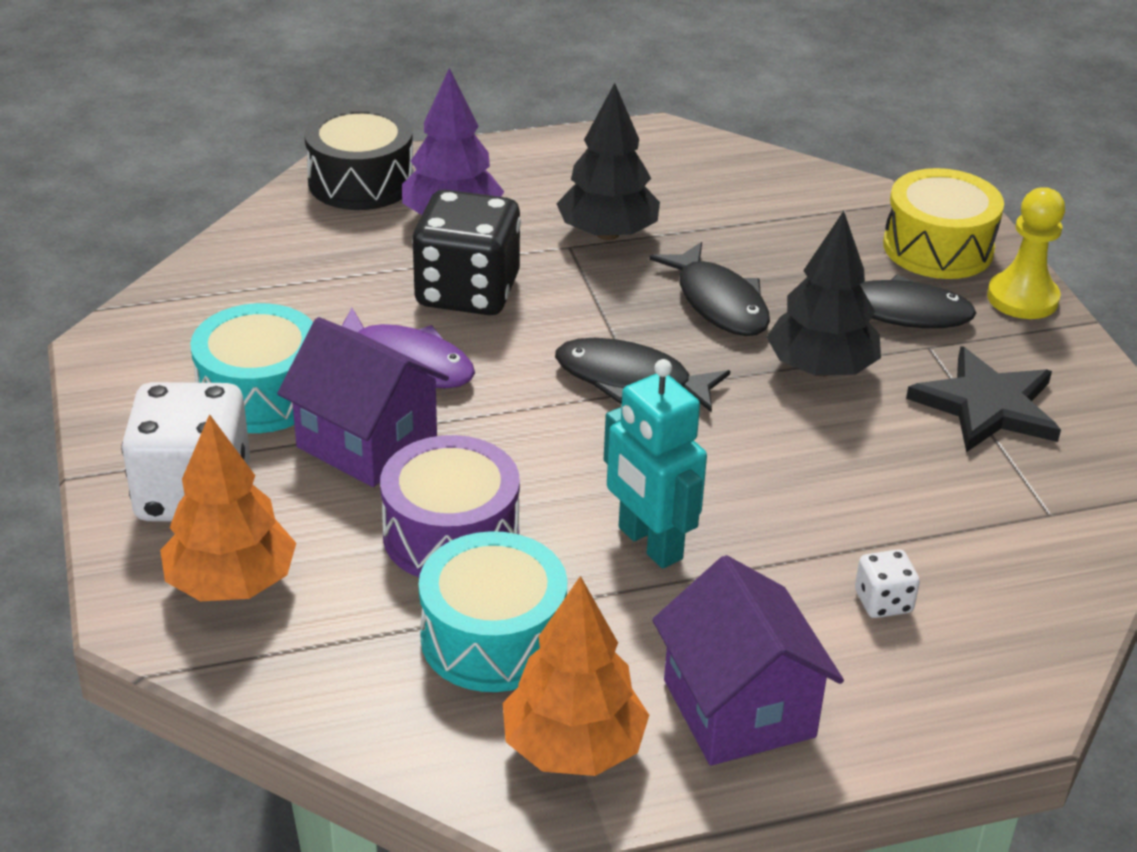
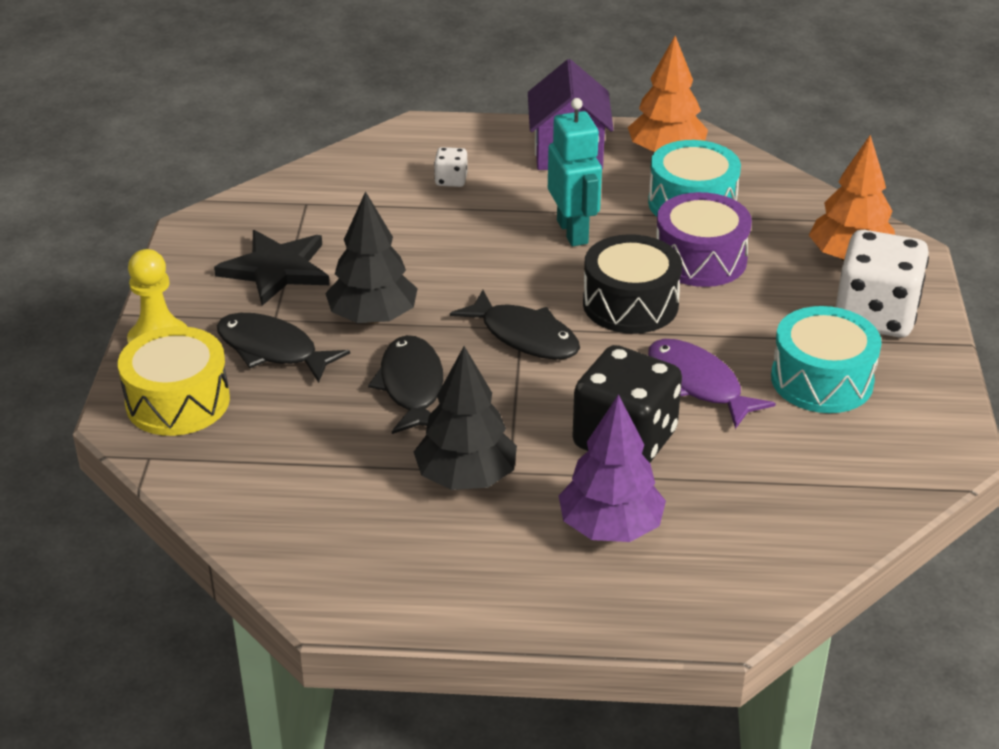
camera: 160 degrees left, 0 degrees up
(361, 181) = (692, 600): black drum -> black drum (630, 304)
(367, 442) = (744, 328): purple house -> none

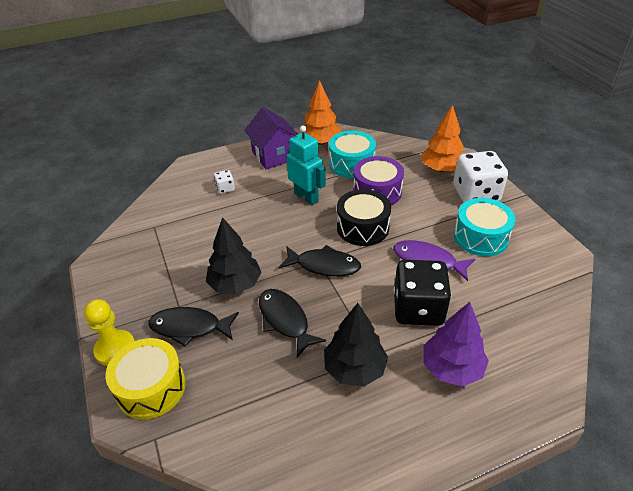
camera: 25 degrees left, 5 degrees up
(276, 269) = (161, 273): black star -> none

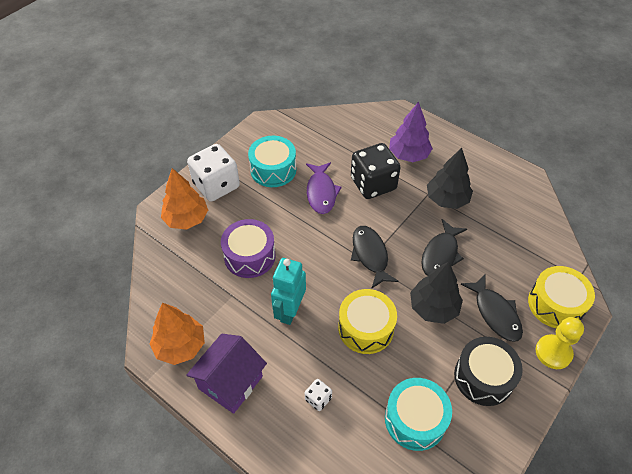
camera: 120 degrees left, 10 degrees up
(255, 232) = (366, 328): none -> yellow drum
(351, 164) = (212, 296): turquoise drum -> turquoise drum (415, 419)
(362, 227) = (307, 247): black drum -> black drum (483, 377)

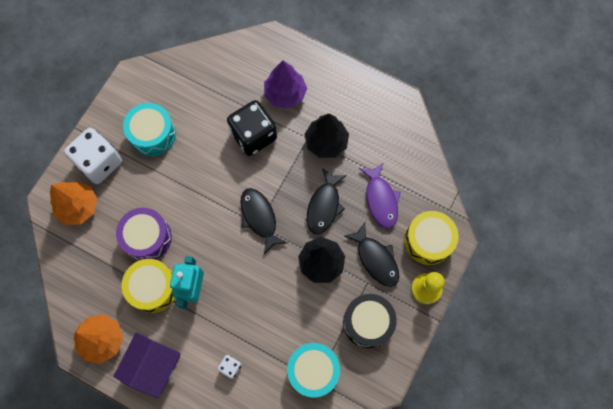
camera: 10 degrees left, 20 degrees up
(321, 192) = (204, 154): purple fish -> purple fish (381, 200)
(366, 328) = (263, 293): yellow drum -> yellow drum (153, 288)

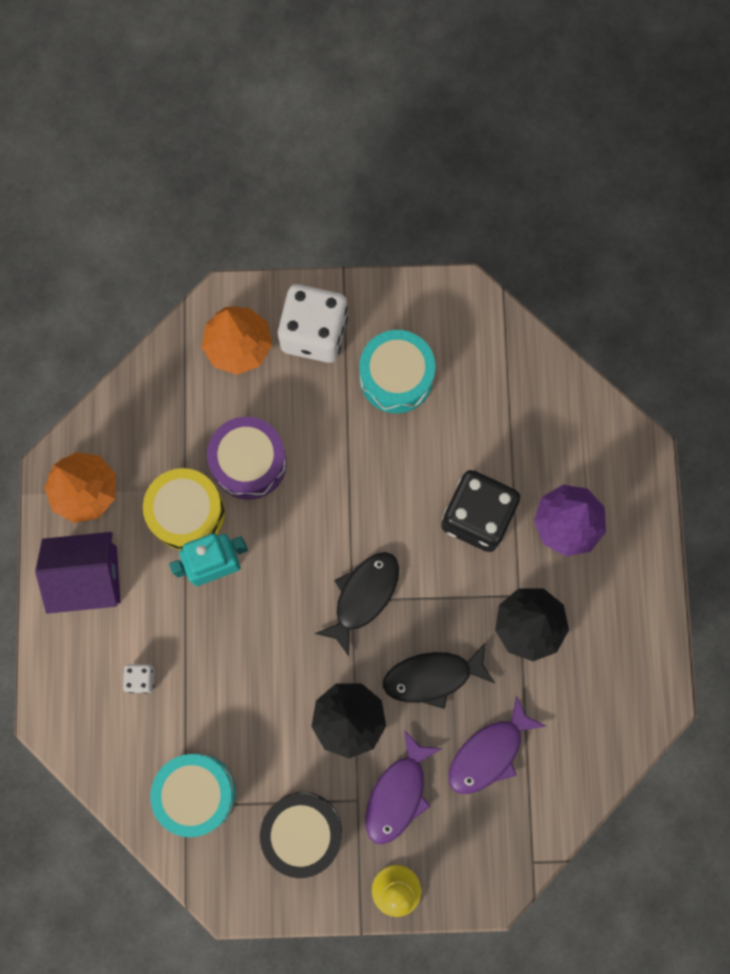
camera: 60 degrees right, 5 degrees up
(376, 259) = (398, 794): black fish -> purple fish
(428, 241) = (468, 855): yellow drum -> none

